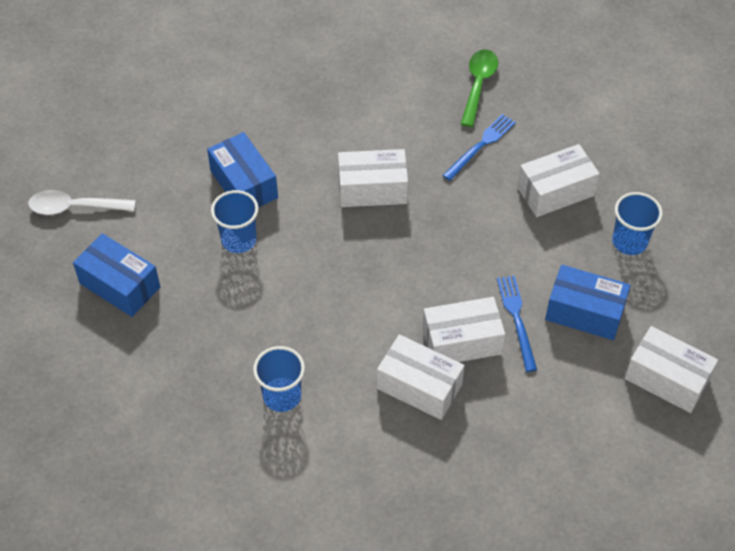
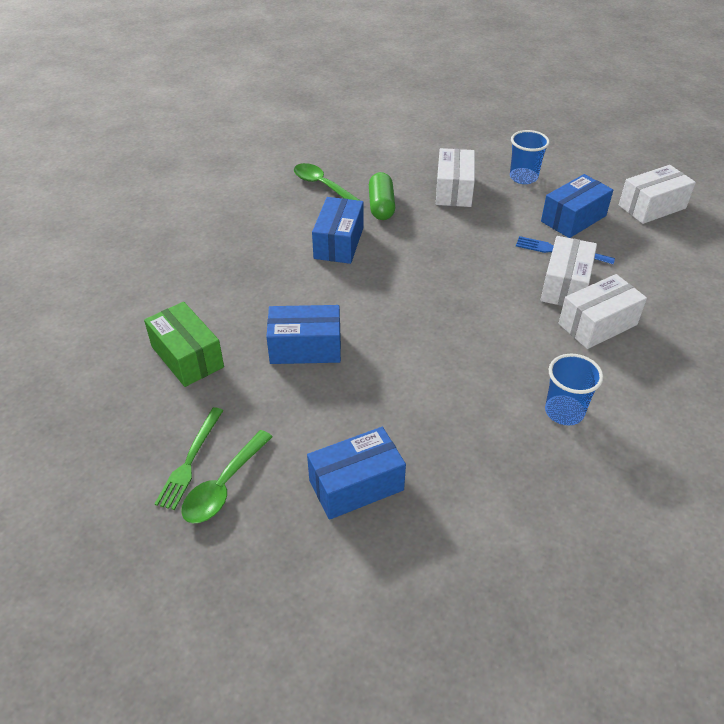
camera: 60 degrees left, 10 degrees down
(74, 207) = (223, 486): white spoon -> green spoon
(86, 176) = (190, 460): none -> green fork
(185, 116) = (187, 357): none -> green box
(239, 240) = (367, 375): blue cup -> none
(372, 189) = (377, 274): white box -> none
(398, 140) = (338, 243): none -> blue box
(480, 145) = (381, 206): blue fork -> green capsule

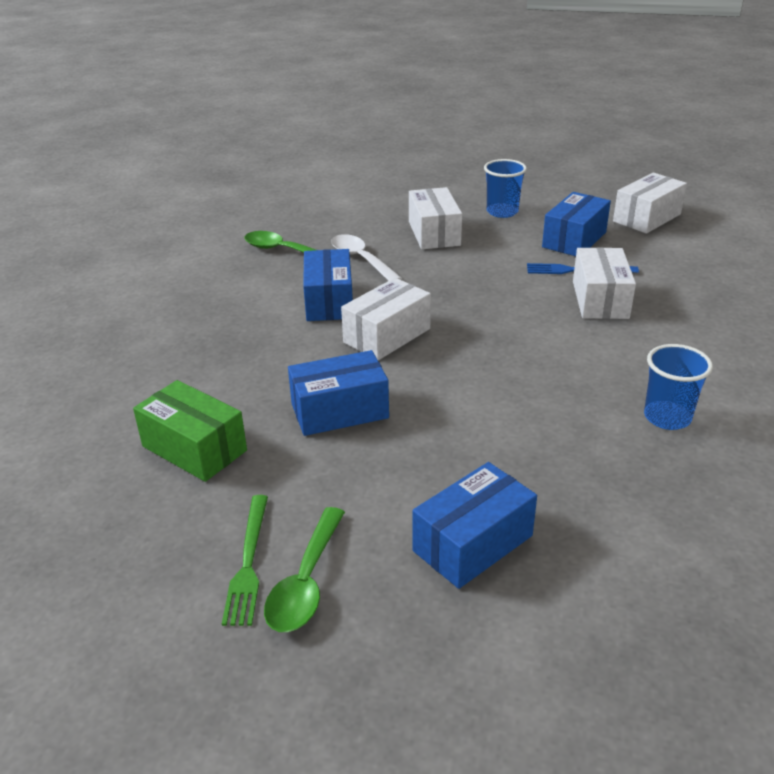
camera: 15 degrees left, 10 degrees down
(381, 206) = (361, 259): green capsule -> white spoon
(597, 324) = (654, 329): white box -> white box (387, 335)

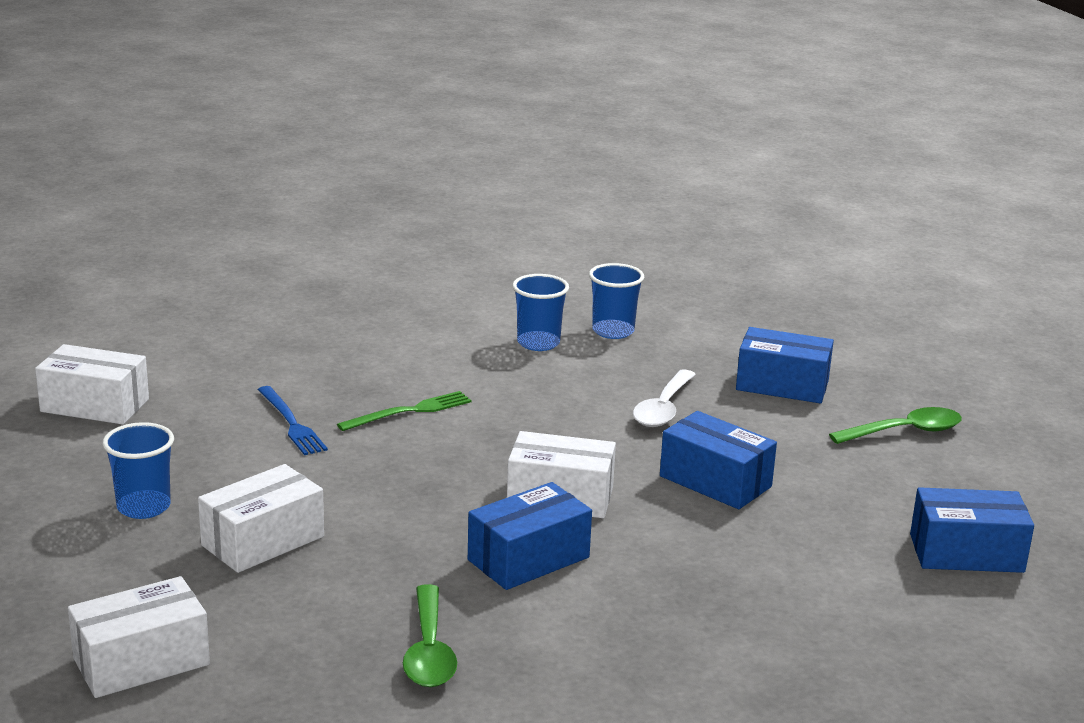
camera: 125 degrees left, 10 degrees down
(194, 448) = (863, 535): green box -> none
(248, 562) = (925, 459): green fork -> green fork (409, 411)
(361, 259) = (396, 573): white spoon -> white spoon (663, 408)
(574, 240) = (203, 439): blue box -> blue box (966, 553)
(600, 300) = (355, 399): white box -> white box (141, 662)
(676, 477) = (613, 331): none -> blue cup

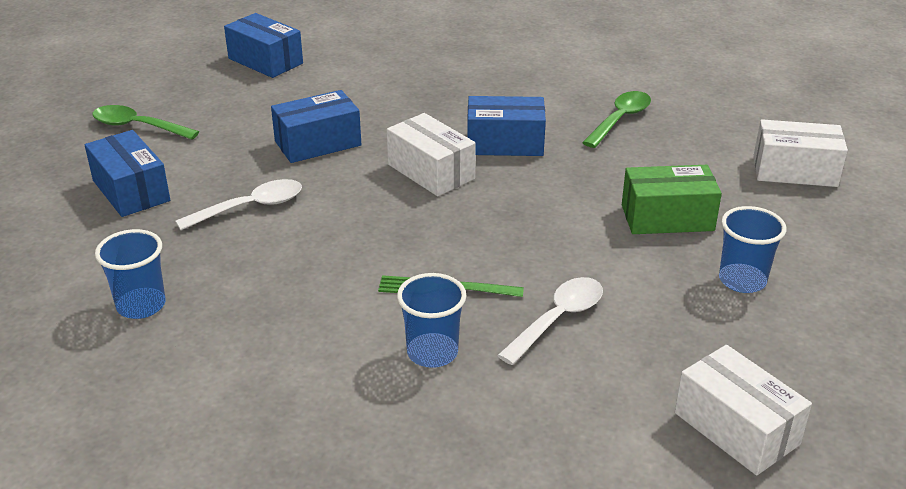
camera: 140 degrees left, 10 degrees up
(263, 541) = (667, 218): white box -> green box
(291, 423) = (558, 319): blue fork -> white spoon
(538, 343) = (227, 321): blue cup -> blue cup (432, 353)
(715, 481) = (318, 143): blue box -> blue box turned 75 degrees clockwise

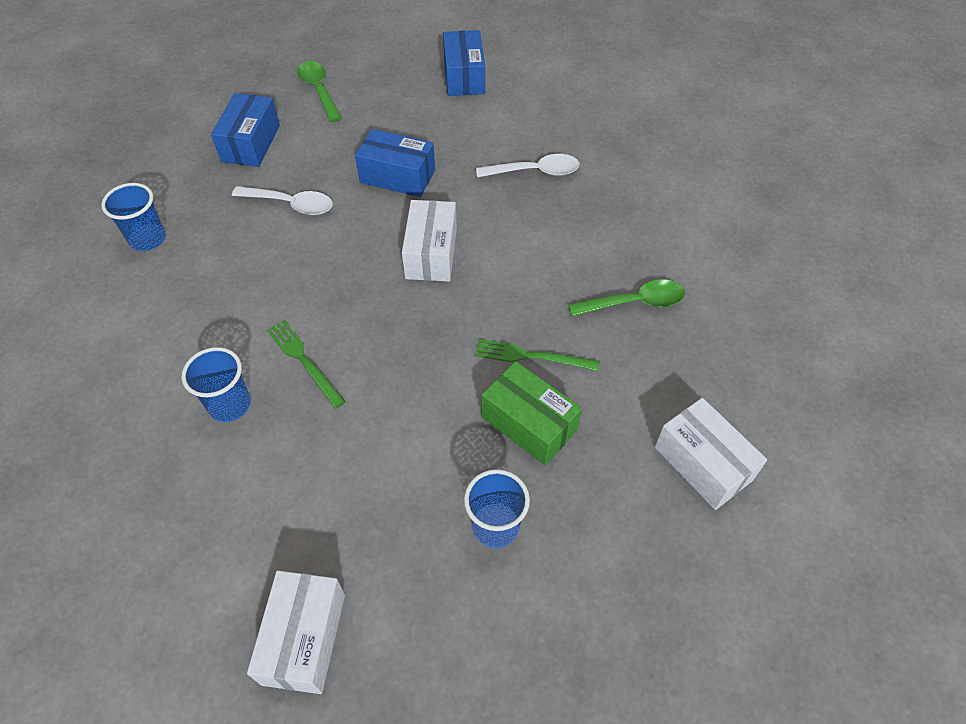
camera: 45 degrees right, 20 degrees up
(505, 143) = (516, 263): blue box -> none
(558, 319) = (331, 446): white spoon -> white spoon (535, 172)
(606, 184) = (532, 356): none -> green fork

